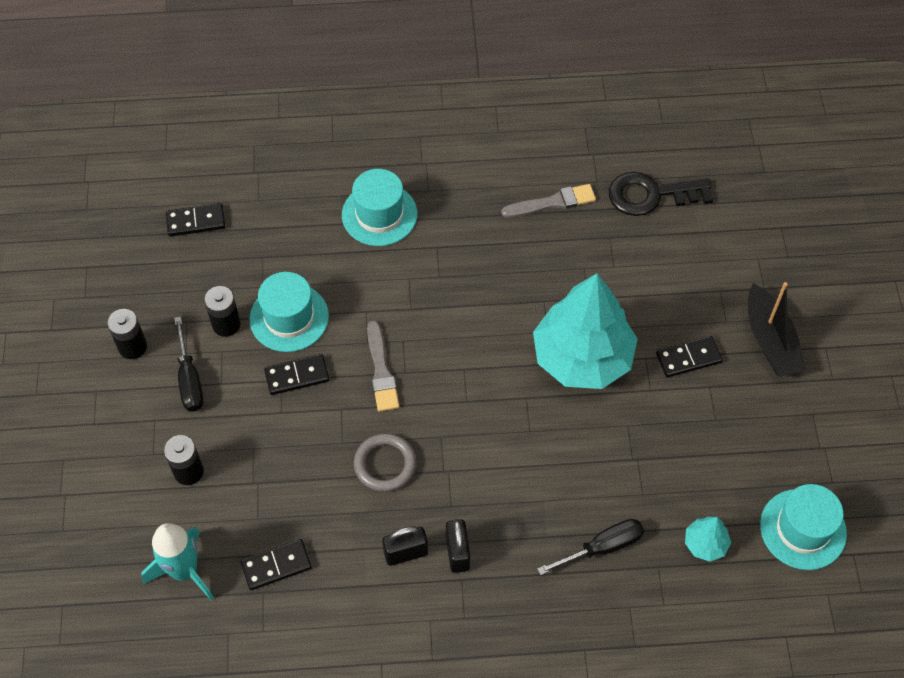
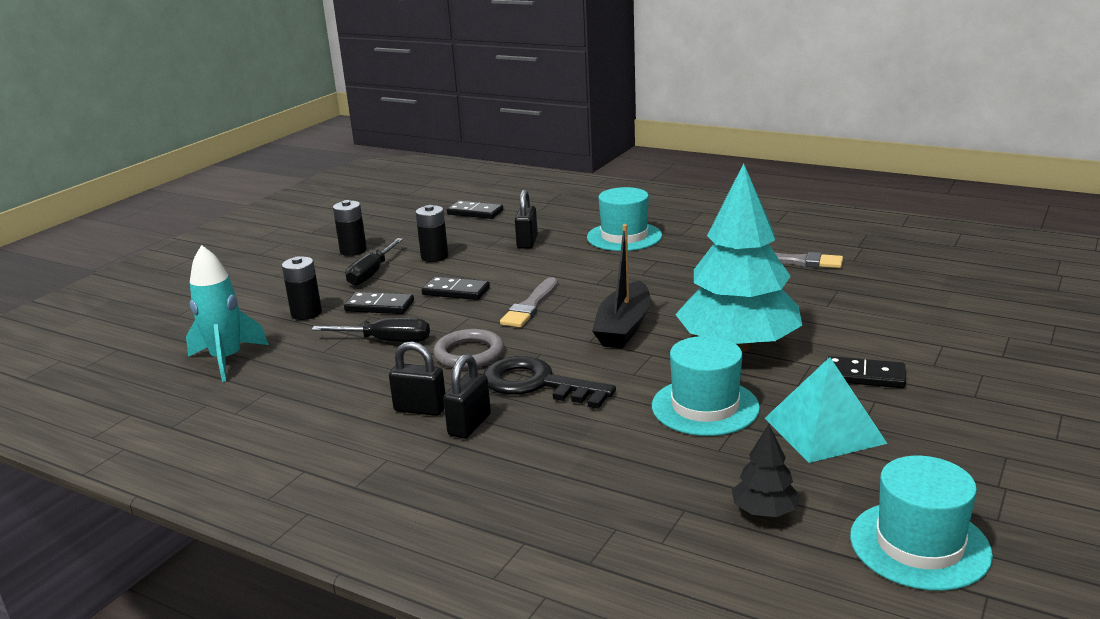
camera: 35 degrees right, 35 degrees down
(276, 565) = (300, 380): black domino -> black domino (379, 306)
(289, 317) = (487, 264): turquoise hat -> turquoise hat (705, 407)
(295, 261) = (527, 242): none -> black padlock
(603, 547) = (631, 472): black screwdriver -> black screwdriver (387, 341)
(651, 195) = (907, 277): black key -> black key (537, 384)
(695, 438) = (824, 430): none -> turquoise pyramid
(705, 543) = (764, 511): turquoise tree -> black tree
(770, 341) = (983, 390): black boat -> black boat (623, 327)

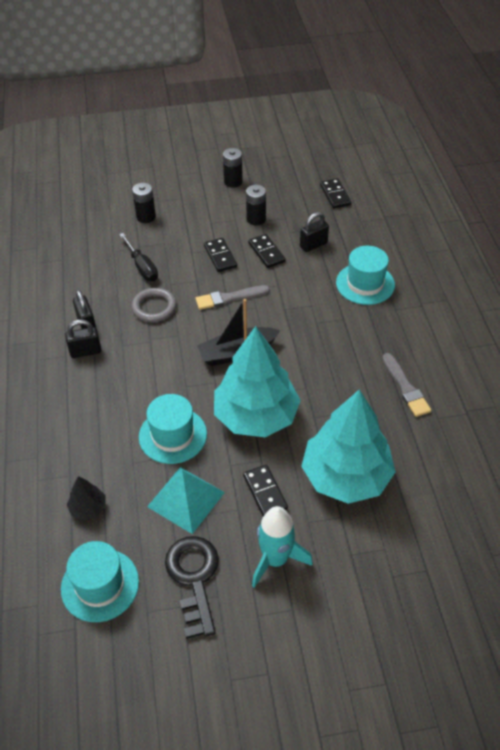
camera: 50 degrees right, 25 degrees up
(227, 360) = (78, 224): turquoise rocket -> turquoise rocket (275, 559)
(371, 273) = (211, 209): black screwdriver -> none
(379, 306) = (177, 238): black domino -> black domino (266, 252)
(537, 384) = (144, 353): black key -> black key (194, 578)
(886, 325) = (346, 476): none -> turquoise tree

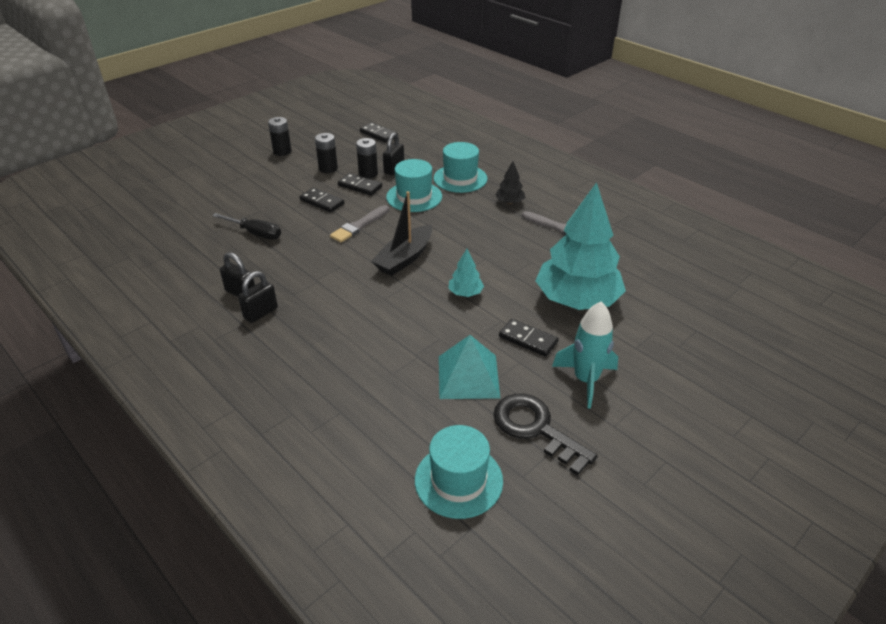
camera: 35 degrees left, 10 degrees down
(88, 508) = (385, 427): black tree -> black tree (509, 202)
(146, 217) = (223, 199): black battery -> black battery (368, 174)
(154, 307) = (296, 256): grey ring -> none
(173, 435) = (408, 337): turquoise hat -> turquoise hat (414, 197)
(256, 416) = (465, 293): turquoise tree -> turquoise tree, size x0.42

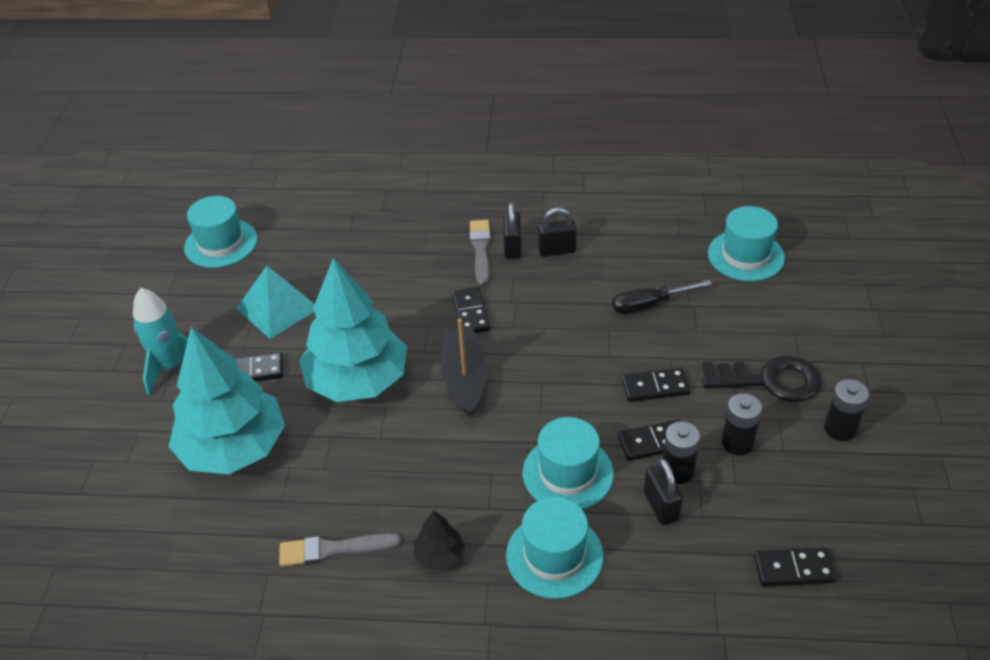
camera: 140 degrees right, 5 degrees up
(163, 224) = (746, 255): none -> turquoise hat
(350, 289) = (470, 313): none -> black domino
(359, 226) = (566, 385): grey brush -> grey brush (481, 250)
(465, 293) = (357, 380): turquoise tree -> turquoise tree, size x2.41
(536, 429) = (189, 304): black key -> black key (770, 380)

